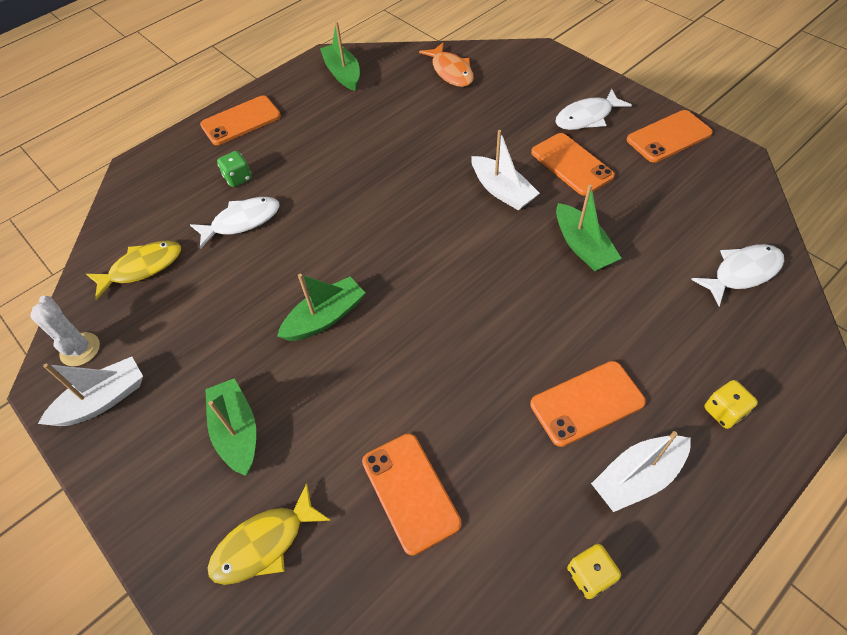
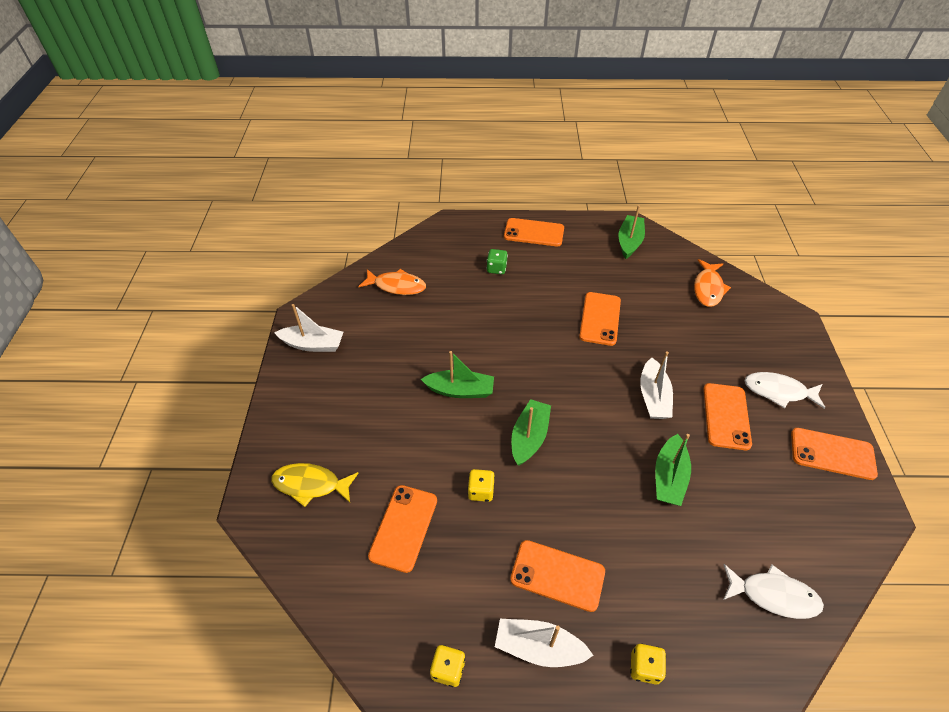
camera: 40 degrees right, 5 degrees down
(80, 349) = (328, 309): white cactus -> none
(142, 268) = (397, 286): yellow fish -> orange fish
(237, 431) = (354, 415): green boat -> green boat (529, 437)
(242, 221) = (472, 297): white fish -> none
(388, 157) = (600, 318): none -> orange phone
(446, 392) = (481, 491): none -> yellow dice

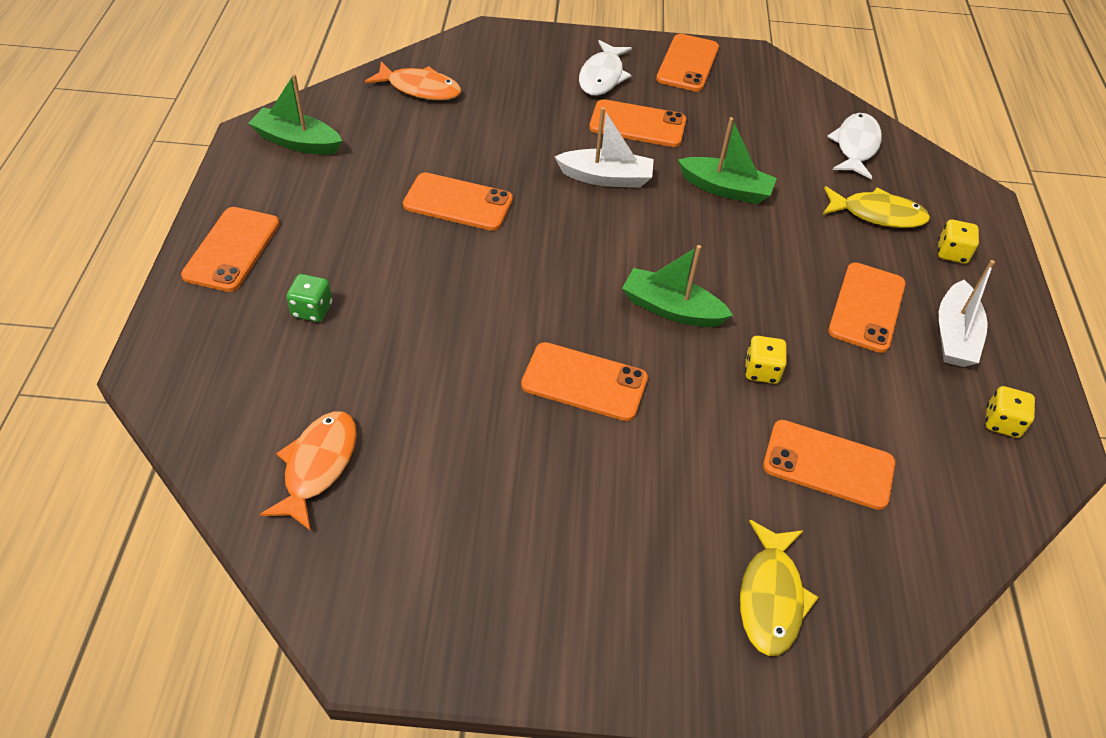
camera: 90 degrees left, 0 degrees up
(313, 344) = (454, 616): white boat -> none
(460, 390) = (584, 382): green boat -> orange phone
(678, 602) = (877, 214): none -> yellow fish

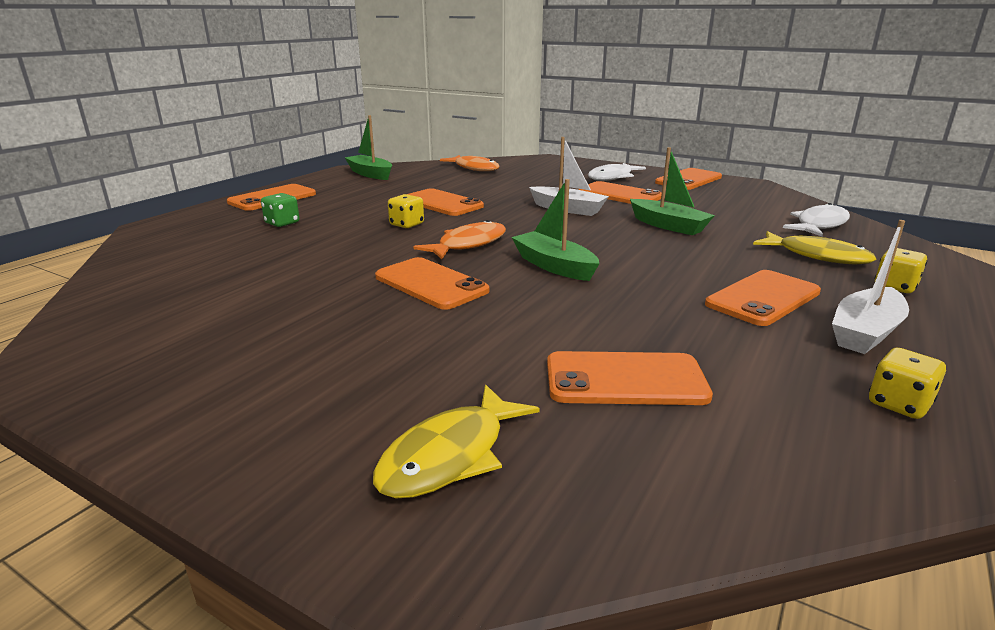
camera: 30 degrees right, 25 degrees down
(318, 466) = (175, 278): orange fish -> orange fish (468, 244)
(761, 371) = (607, 310): yellow dice -> yellow dice (407, 224)
(828, 465) = (625, 380): orange phone -> orange phone turned 45 degrees counterclockwise

